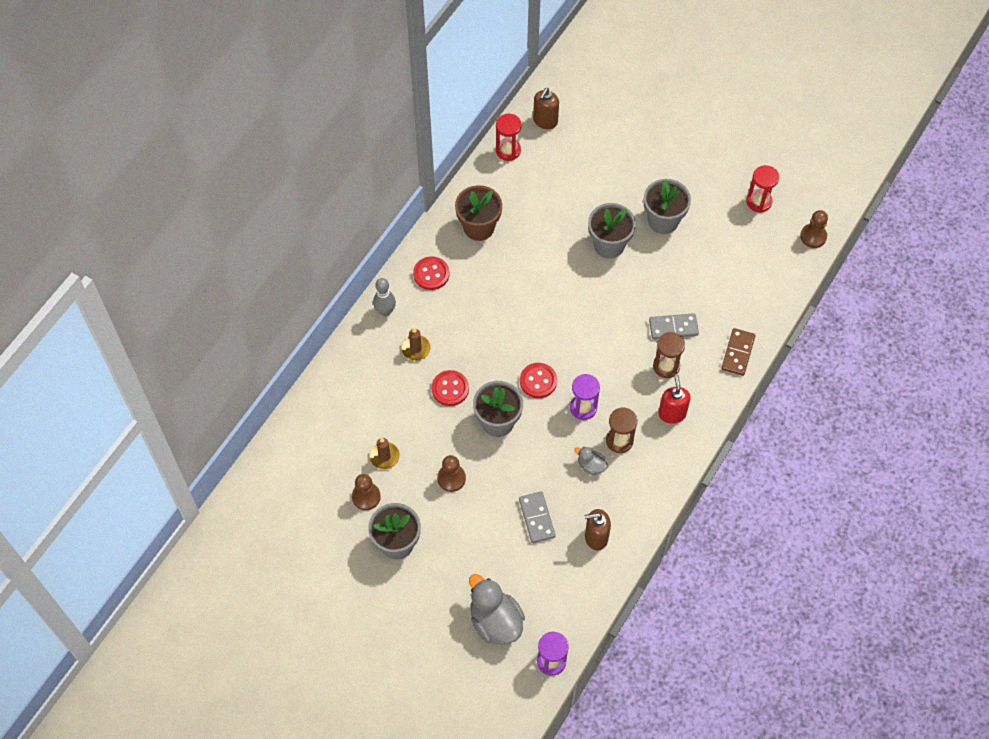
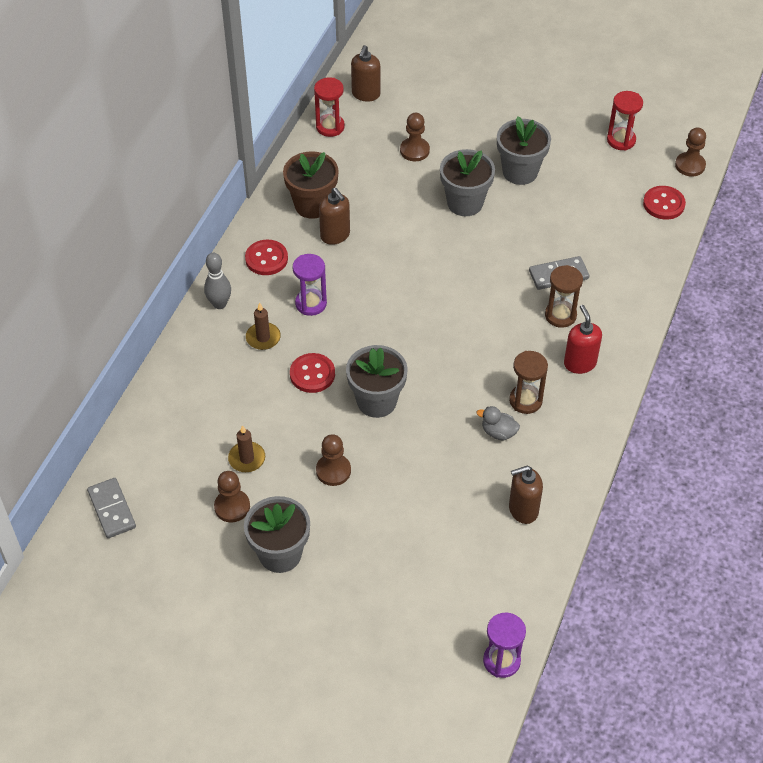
camera: 10 degrees left, 10 degrees down
(492, 260) = (335, 235): none -> brown soap dispenser
(495, 621) = (421, 625): grey duck -> none
(536, 518) = (446, 499): grey domino -> grey domino (111, 509)
(538, 381) = (415, 351): red button -> red button (663, 204)
(576, 185) = (414, 150): none -> brown pawn
(583, 408) = (474, 372): purple hourglass -> purple hourglass (311, 303)
(737, 353) = (638, 290): brown domino -> none

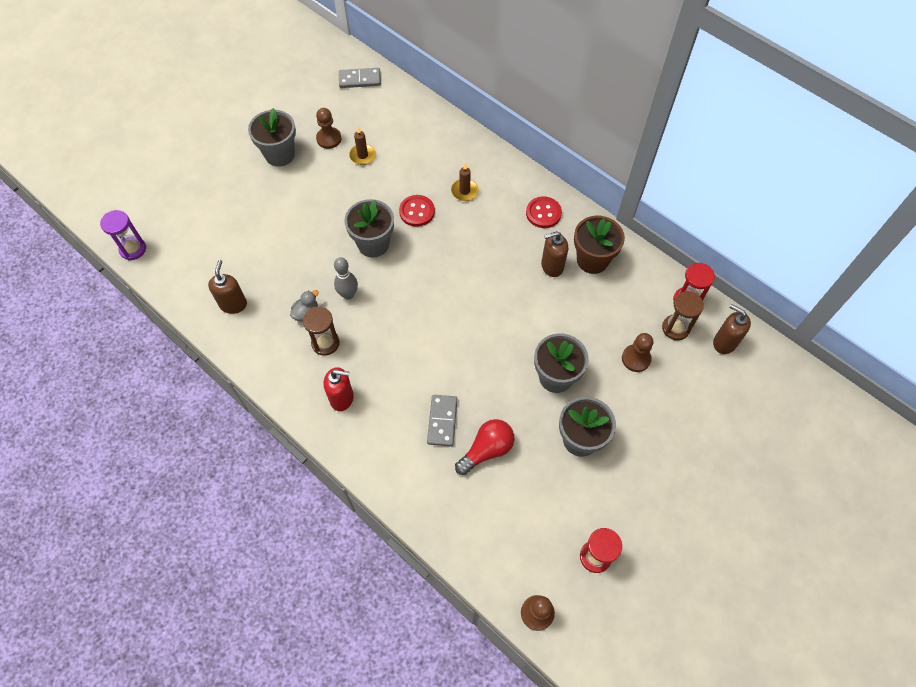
camera: 110 degrees right, 10 degrees up
(219, 304) = (508, 173): grey bowling pin -> grey bowling pin (348, 294)
(311, 303) = (485, 229): purple hourglass -> none
(333, 471) = (327, 200): brown pawn -> none
(560, 315) = (397, 404): brown hourglass -> brown hourglass (675, 328)
(568, 234) = (487, 450): none -> red light bulb
(663, 204) = (493, 558): red button -> none

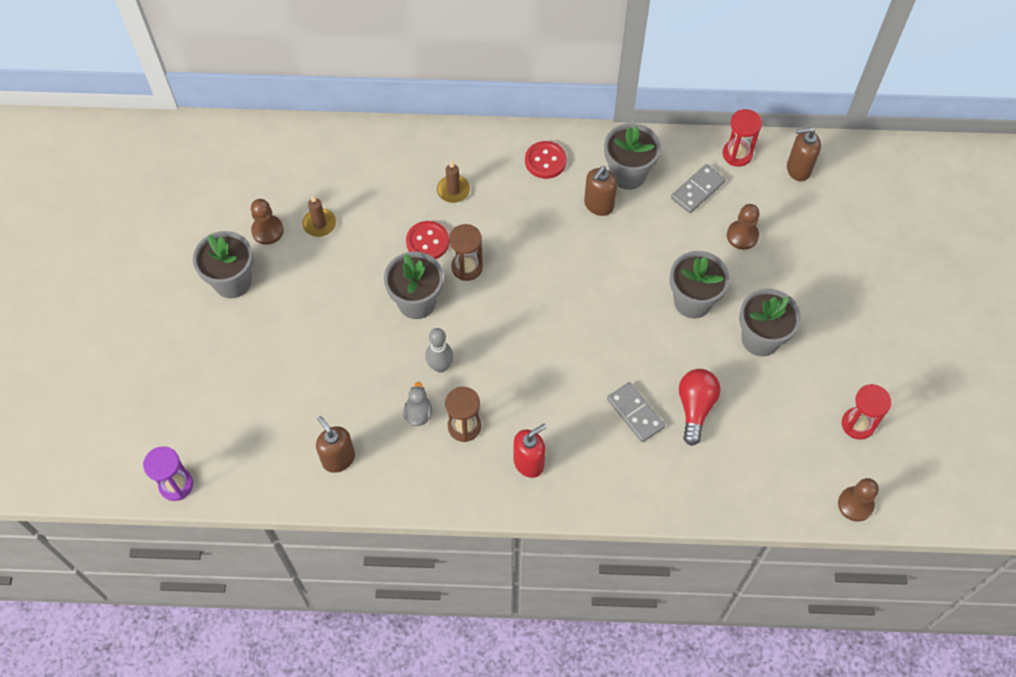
camera: 40 degrees left, 0 degrees up
(360, 79) = (238, 148): grey domino -> grey domino (697, 190)
(592, 260) = (628, 174): brown flower pot -> grey flower pot
(675, 328) = (750, 185): brown hourglass -> brown hourglass (467, 267)

